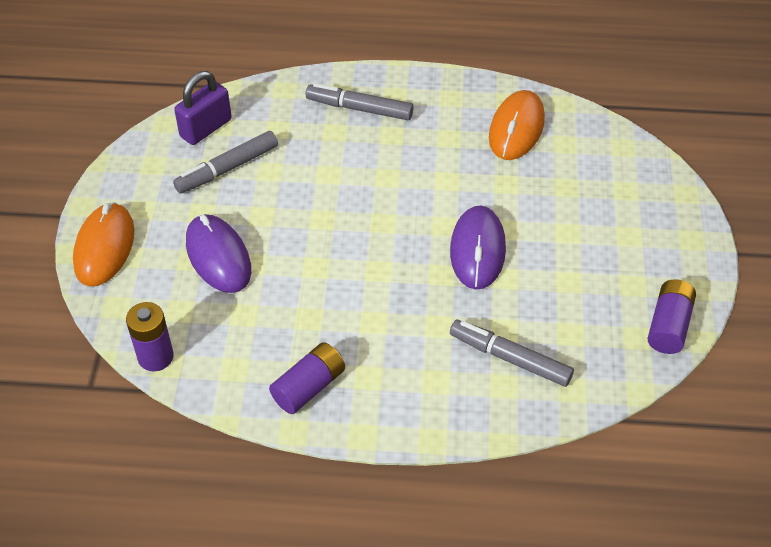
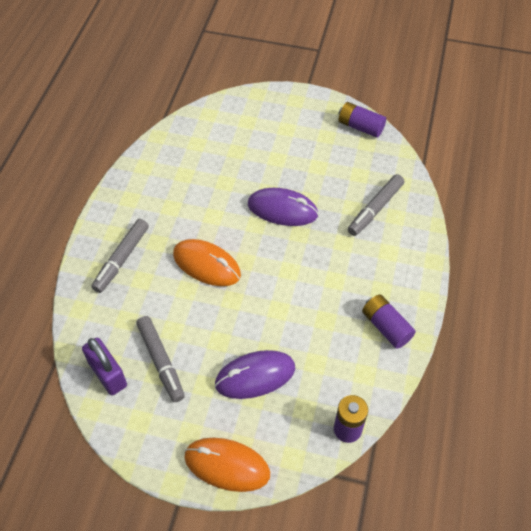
camera: 80 degrees left, 5 degrees up
(516, 129) = (174, 166): orange mouse -> orange mouse (206, 265)

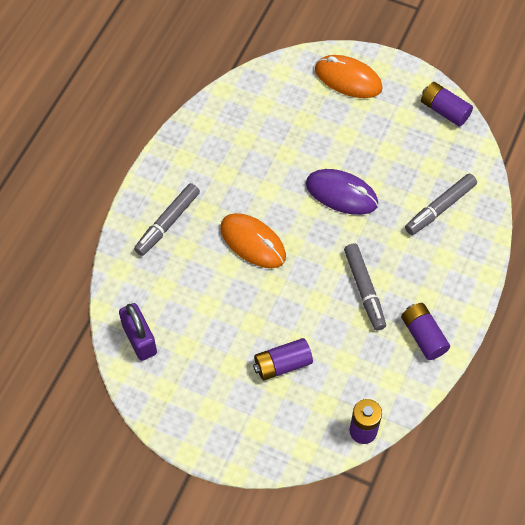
camera: 10 degrees right, 5 degrees up
(161, 361) = (192, 335): grey marker -> grey marker (364, 290)
(227, 465) = (241, 445): orange mouse -> orange mouse (348, 79)
(255, 376) = (282, 364): purple mouse -> purple battery

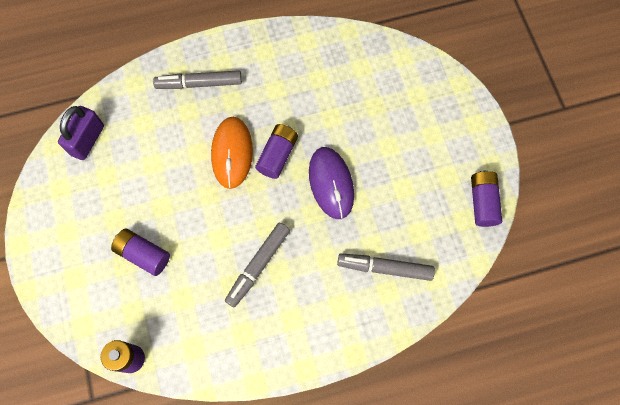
camera: 50 degrees right, 10 degrees up
(348, 79) = (442, 108): orange mouse -> none
(423, 336) = (253, 343): purple battery -> purple battery (277, 155)

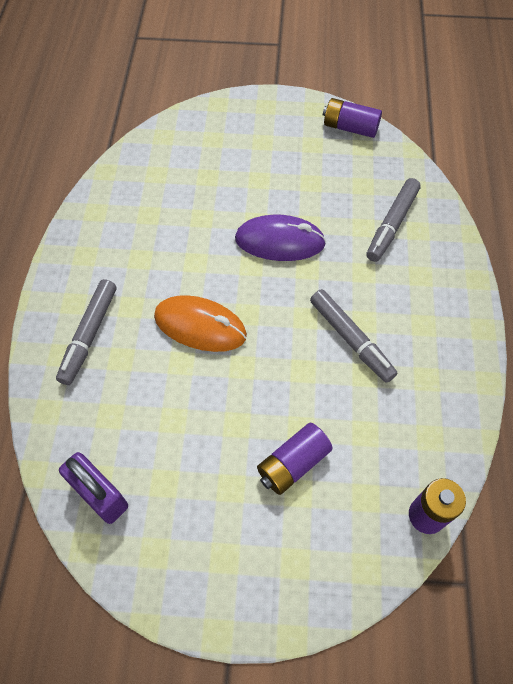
camera: 70 degrees left, 10 degrees down
(277, 155) = (224, 281): purple battery -> none

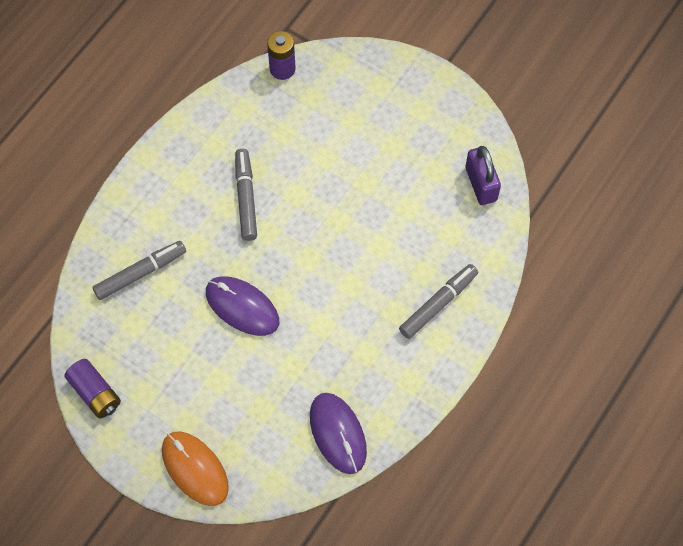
camera: 150 degrees left, 5 degrees up
(130, 188) = (338, 434): none -> purple mouse
(200, 326) = (350, 267): orange mouse -> orange mouse (195, 469)
(293, 463) = (344, 138): purple battery -> none

